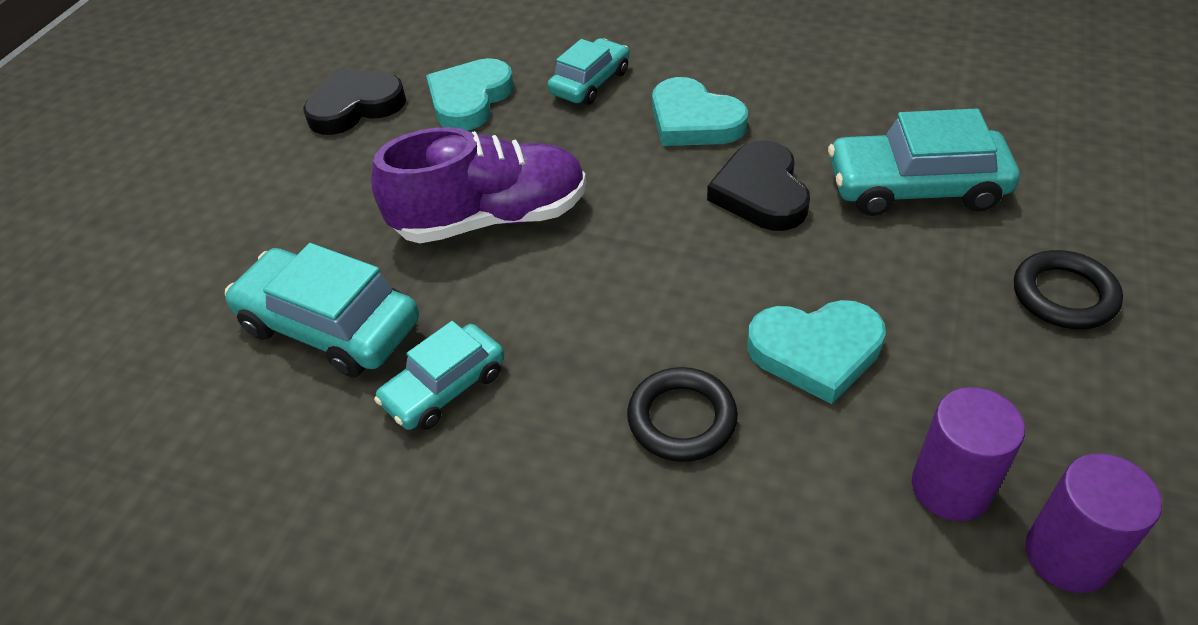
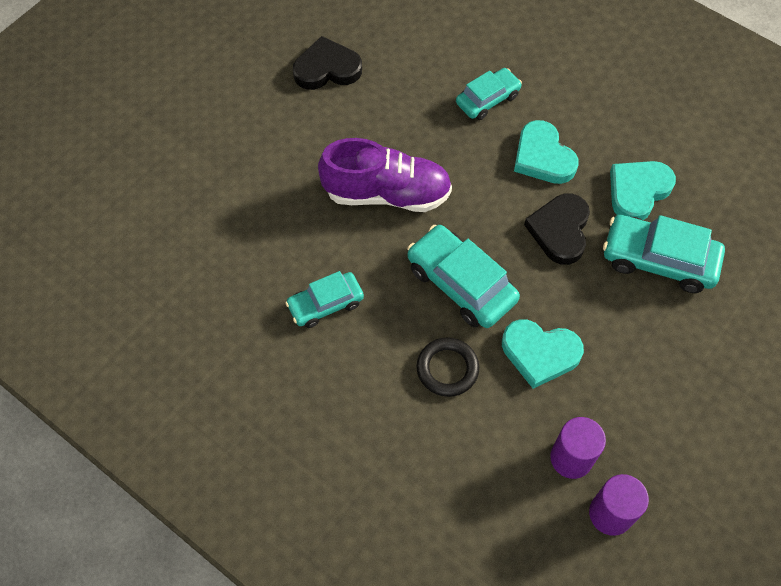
camera: 15 degrees right, 15 degrees up
(330, 326) = (272, 240): turquoise car -> turquoise car (461, 284)
(469, 99) = (403, 88): turquoise heart -> turquoise heart (638, 191)
(1064, 295) = (703, 367): black ring -> none

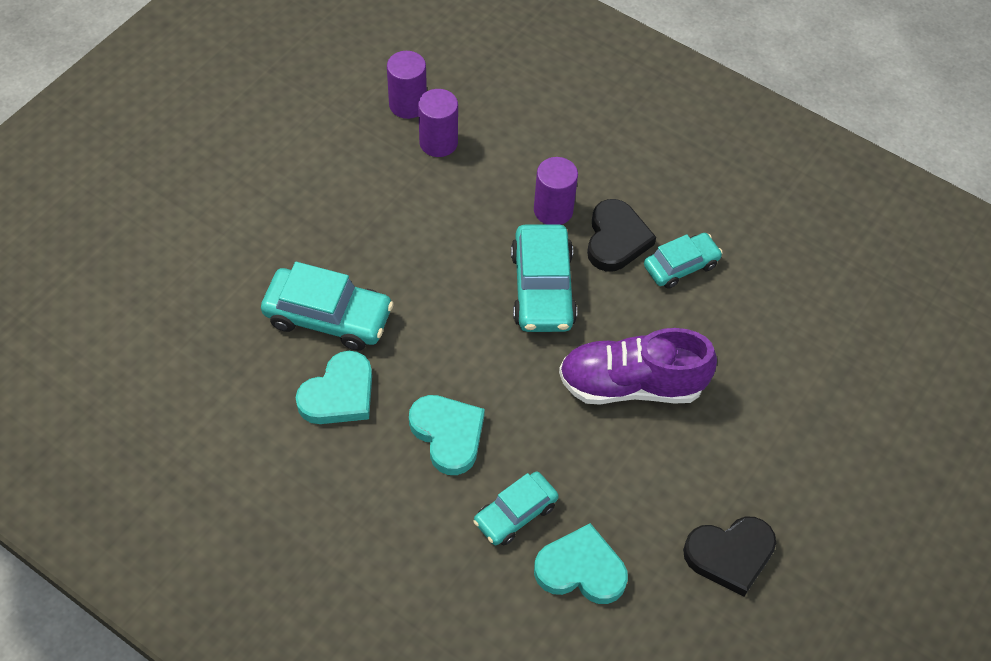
camera: 175 degrees right, 5 degrees down
(447, 369) = (553, 210): black ring -> purple cylinder
(461, 284) = (542, 288): turquoise car -> turquoise car turned 45 degrees clockwise
(540, 353) = (462, 225): turquoise heart -> turquoise heart (581, 569)
(560, 230) = (434, 346): black heart -> black heart (616, 239)

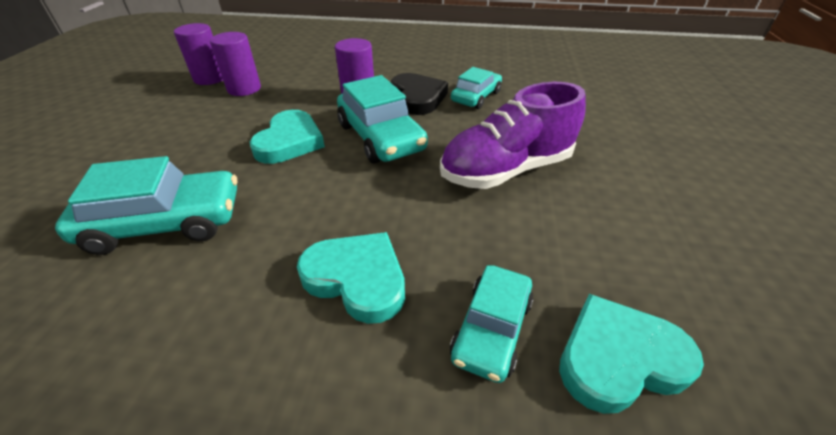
camera: 25 degrees left, 15 degrees down
(339, 394) = (197, 291): turquoise heart -> turquoise heart (289, 142)
(730, 555) = (731, 263): black heart -> none

